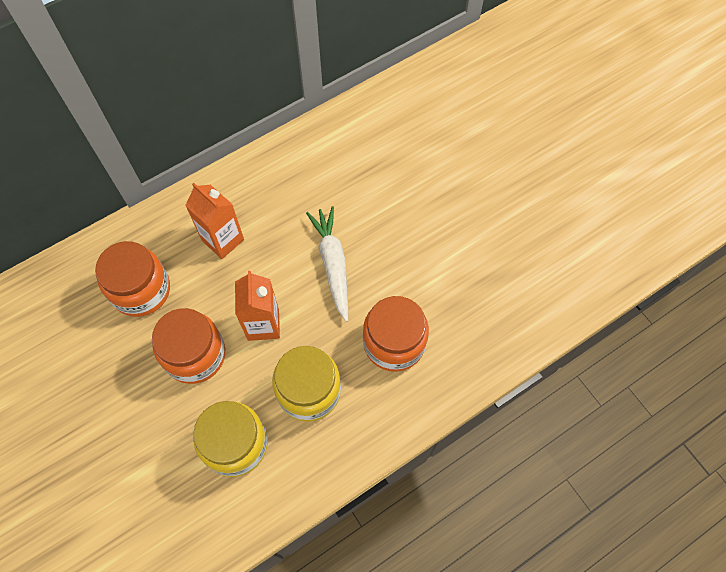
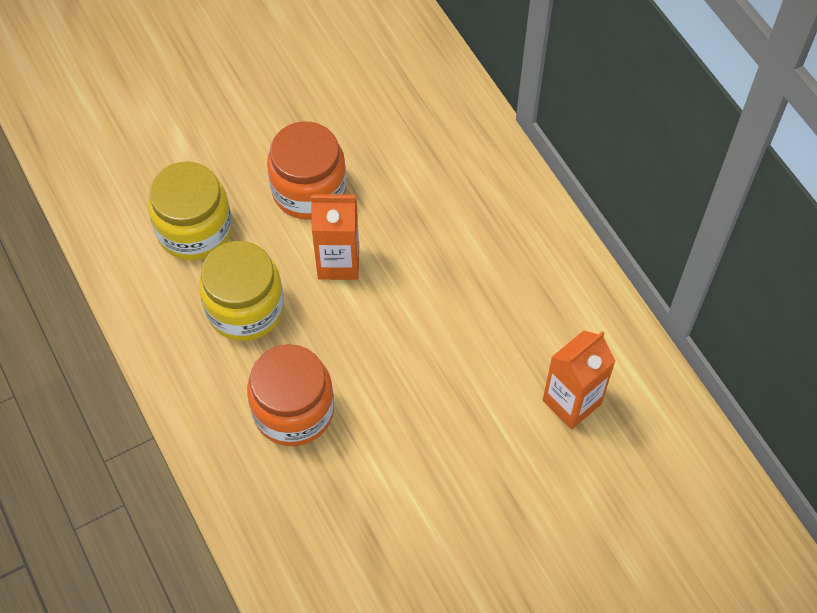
camera: 95 degrees right, 5 degrees down
(141, 290) = (399, 135): orange jar -> none
(223, 240) = (460, 220): orange carton -> orange carton (572, 402)
(333, 264) = (414, 346): white carrot -> none

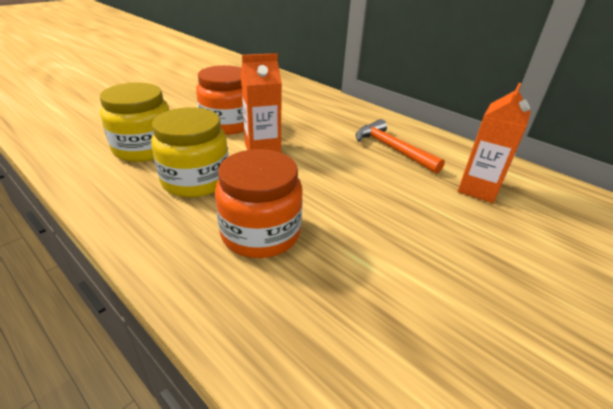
camera: 20 degrees left, 25 degrees down
(511, 297) = (392, 149): none -> orange hammer

